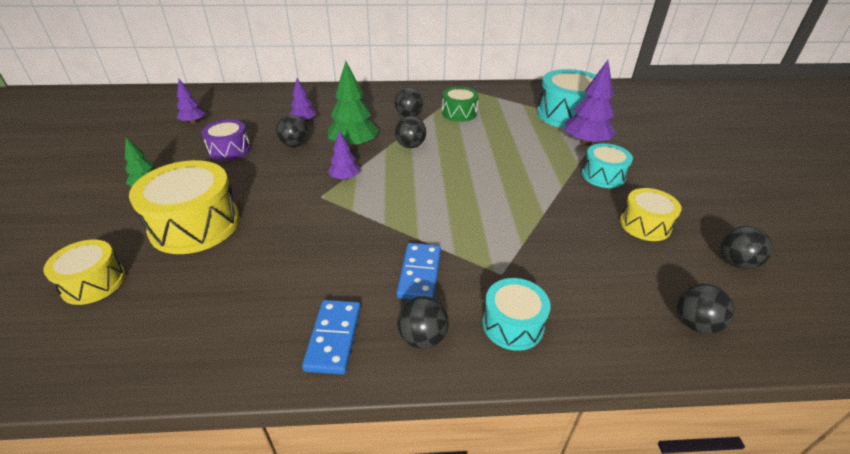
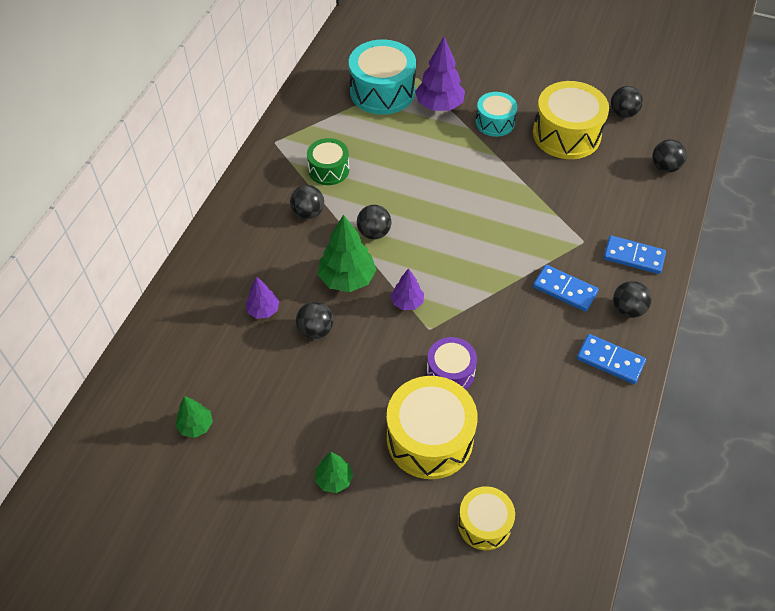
camera: 65 degrees left, 15 degrees up
(193, 122) = (196, 426): purple tree -> green tree
(229, 150) = (293, 394): purple drum -> purple drum (450, 372)
(513, 324) = (633, 256): turquoise drum -> blue domino
(645, 225) = (566, 134): yellow drum -> yellow drum, size x1.71

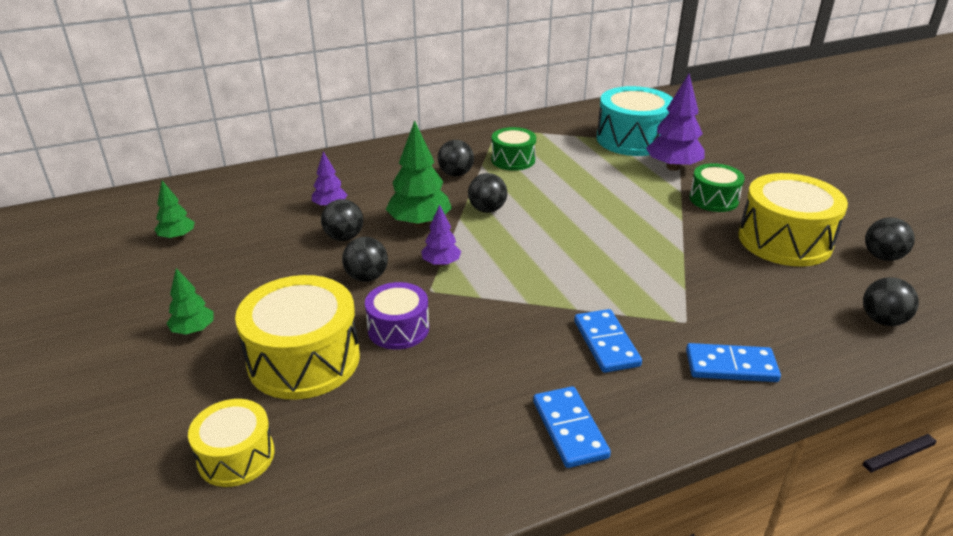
camera: 45 degrees right, 20 degrees down
(495, 122) = (713, 199): turquoise drum -> green drum
(627, 309) = (656, 402): black ball -> black ball (367, 277)
(633, 256) = (731, 366): blue domino -> blue domino turned 60 degrees counterclockwise

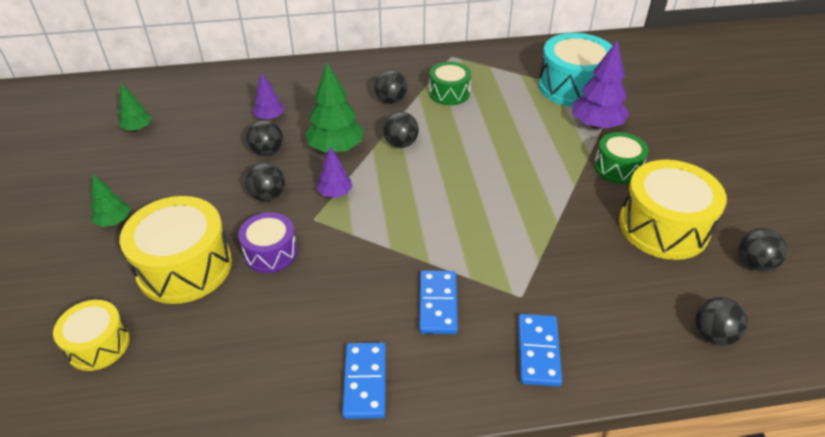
camera: 15 degrees right, 10 degrees up
(731, 366) = (538, 351): blue domino -> blue domino turned 75 degrees clockwise

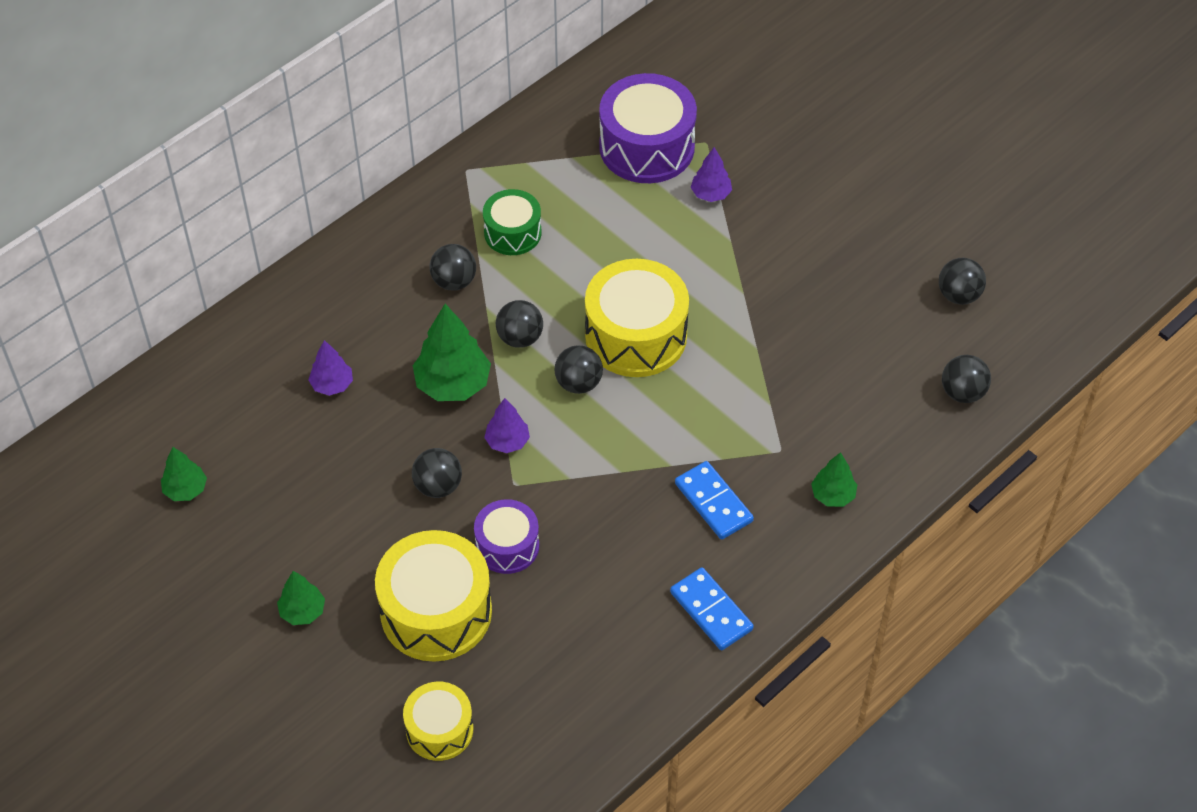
camera: 35 degrees left, 10 degrees up
(267, 152) = (379, 433): black ball -> black ball (578, 383)
(538, 351) = (833, 495): blue domino -> green tree
(573, 86) = (647, 147): turquoise drum -> purple drum
(596, 125) = (711, 194): purple tree -> purple tree, size x0.57
(617, 168) = (770, 245): green drum -> none
(663, 226) = (858, 297): yellow drum -> yellow drum (636, 335)

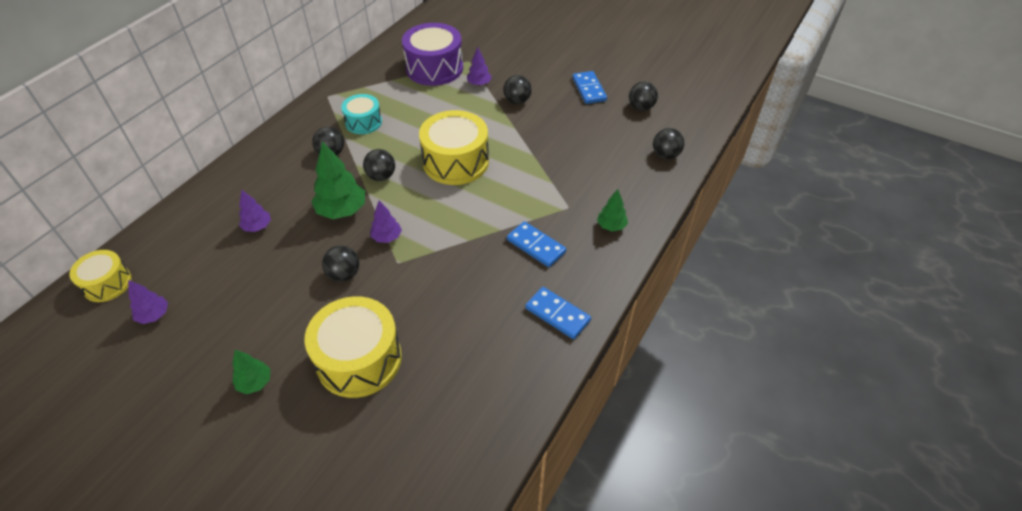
camera: 15 degrees left, 5 degrees down
(185, 489) = (154, 315): green tree -> purple tree
(439, 729) = (379, 448): yellow drum -> yellow drum (107, 283)
(507, 546) = (402, 303): purple drum -> none
(512, 233) = (363, 122): green drum -> turquoise drum
(578, 383) = (426, 194): black ball -> black ball (517, 101)
(886, 241) = (589, 89): none -> blue domino

